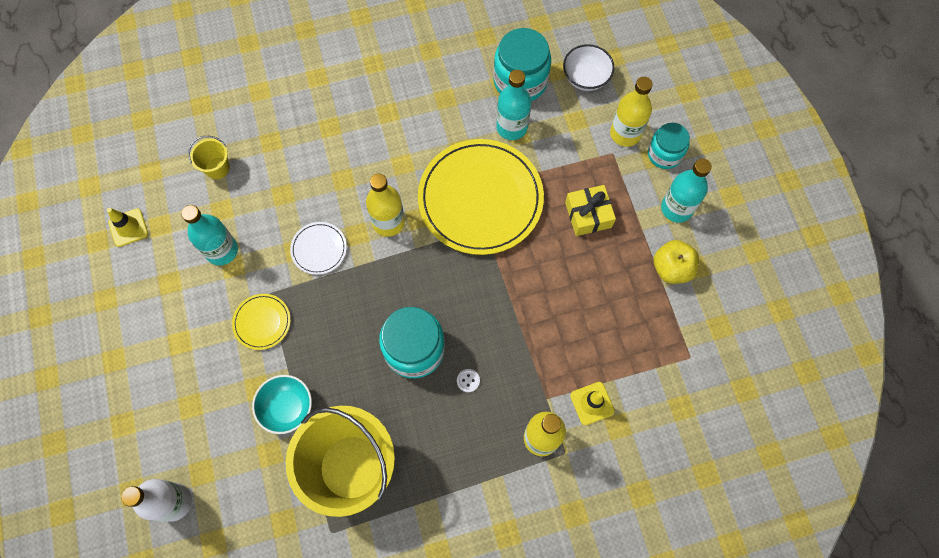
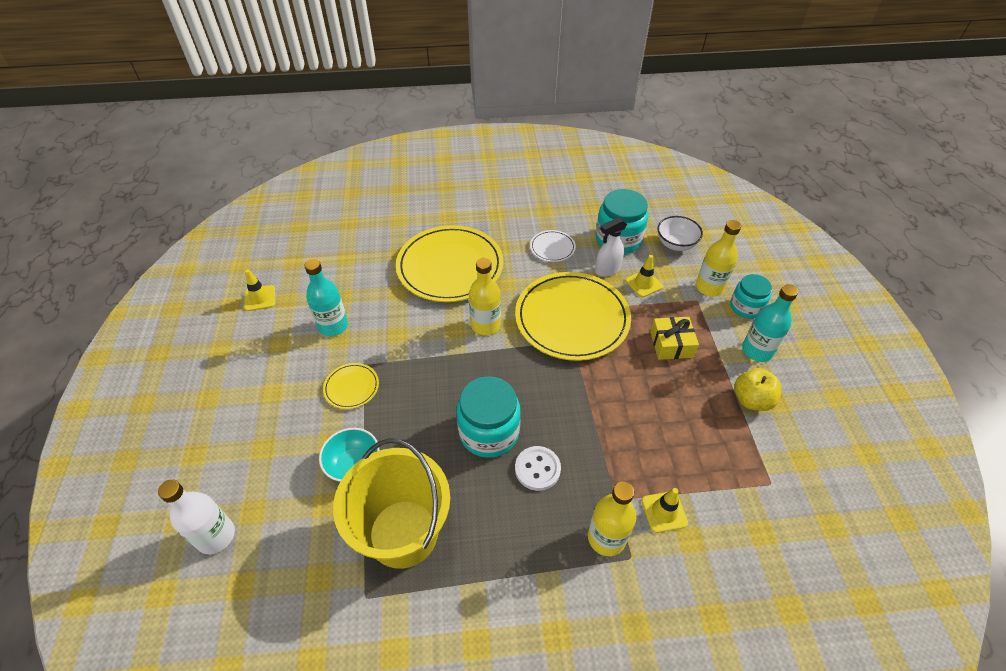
camera: 10 degrees right, 20 degrees down
(217, 168) = (348, 266): yellow bucket -> none
(319, 249) = (418, 337): white plate -> white plate (552, 247)
(334, 150) = (450, 266): none -> yellow plate
(468, 380) = (537, 469): white button -> white button, size x1.94
(512, 127) = (607, 270): turquoise bottle -> white spray bottle
(553, 140) = (643, 284): none -> yellow traffic cone

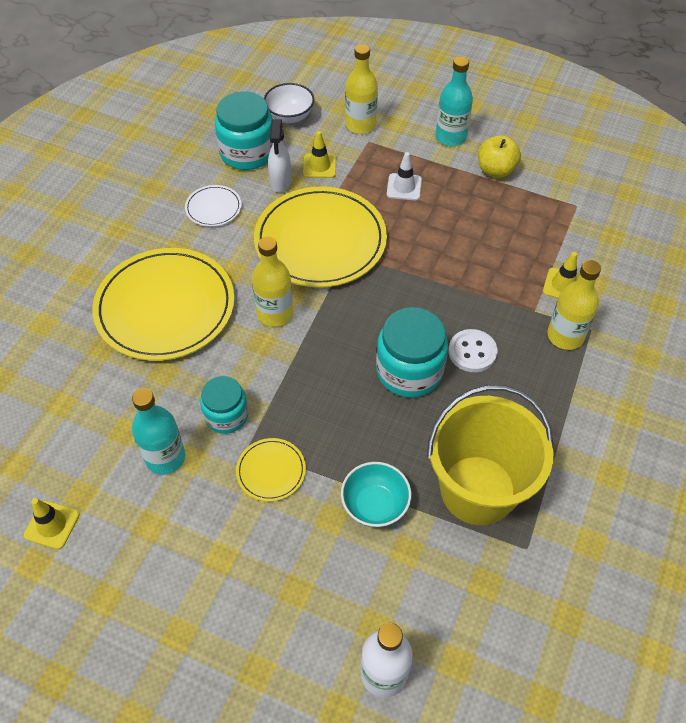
camera: 60 degrees left, 5 degrees up
(671, 344) = (404, 187): yellow gift -> white traffic cone
(746, 307) = (400, 116): turquoise jar -> turquoise jar (226, 415)

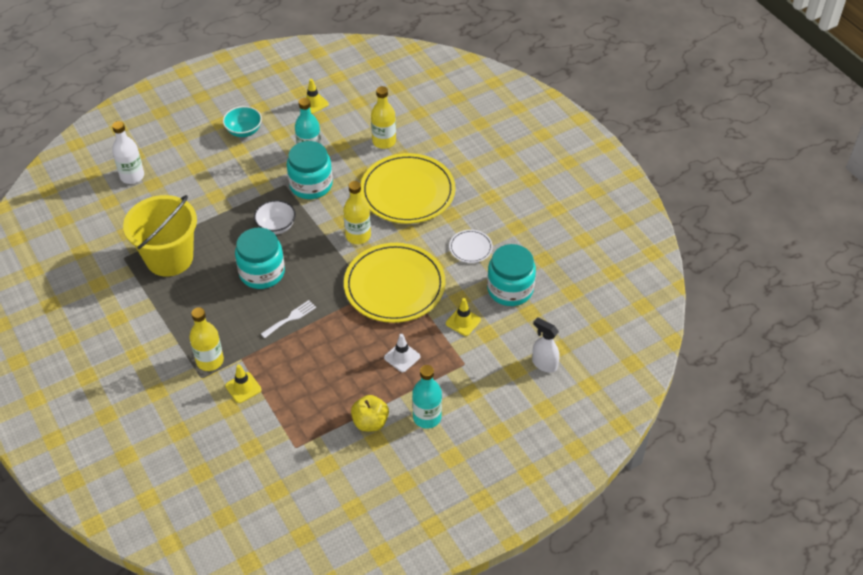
camera: 125 degrees right, 5 degrees down
(226, 415) = (311, 185): turquoise jar -> turquoise jar, size x1.58
(271, 471) = (262, 187): yellow plate -> none
(280, 182) = (465, 292): white spray bottle -> white spray bottle (544, 364)
(290, 116) = (530, 332): white bowl -> white bowl (276, 227)
(360, 125) = (486, 369): yellow bottle -> yellow bottle (384, 141)
(375, 505) = (204, 215): turquoise bowl -> turquoise bowl (244, 131)
(444, 302) = (290, 318): none -> white fork
(472, 352) = (245, 308): white button -> none

